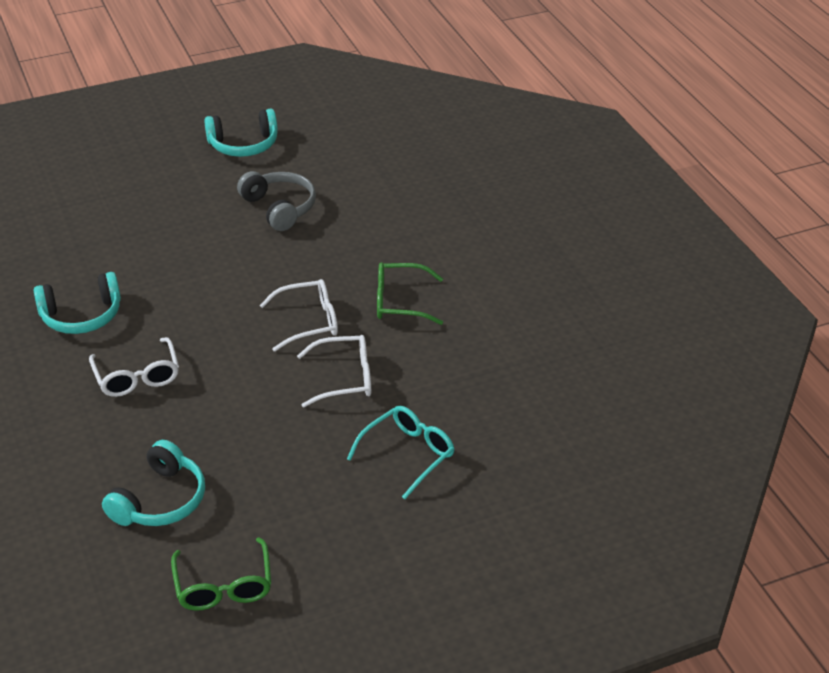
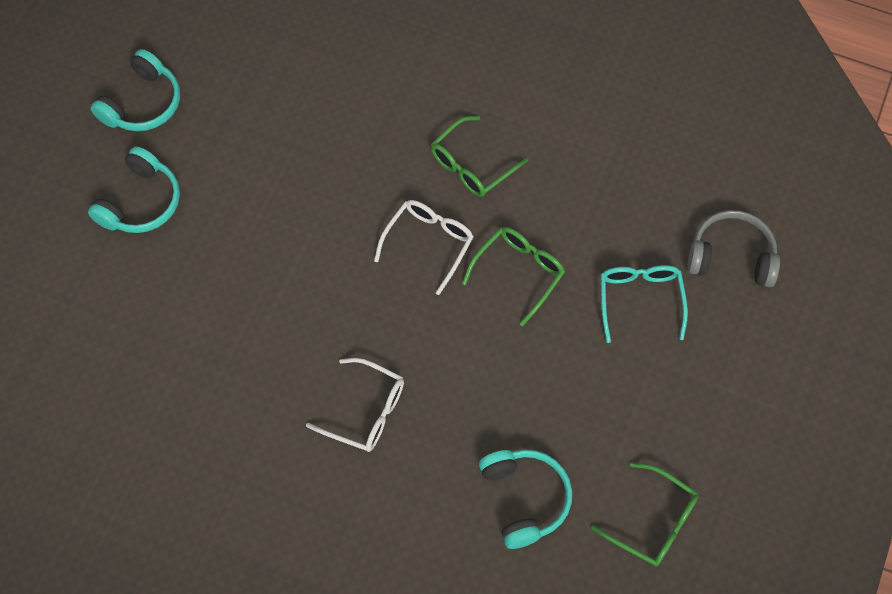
camera: 45 degrees left, 25 degrees up
(82, 316) = (244, 396): turquoise headphones -> turquoise headphones (141, 202)
(280, 208) = (262, 148): grey headphones -> grey headphones (731, 256)
(344, 378) = (518, 273): white glasses -> green glasses

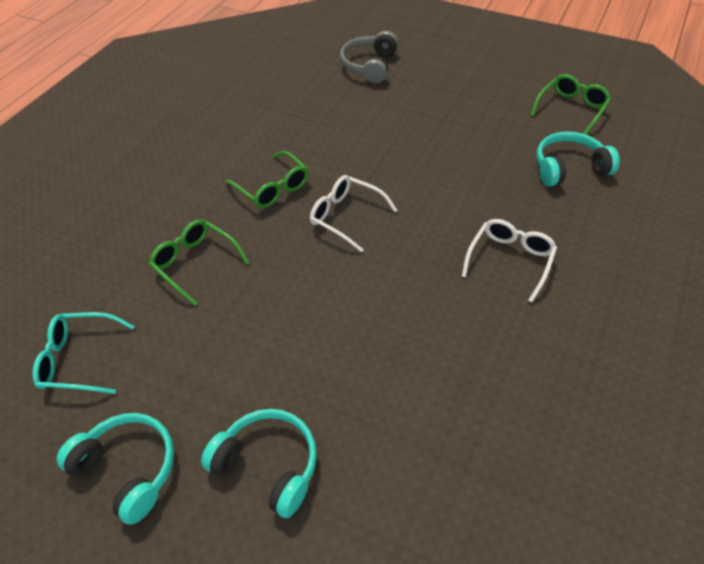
camera: 85 degrees left, 15 degrees down
(518, 273) = (377, 164): green glasses -> green glasses (195, 263)
(640, 300) = (402, 106): turquoise glasses -> turquoise glasses (79, 359)

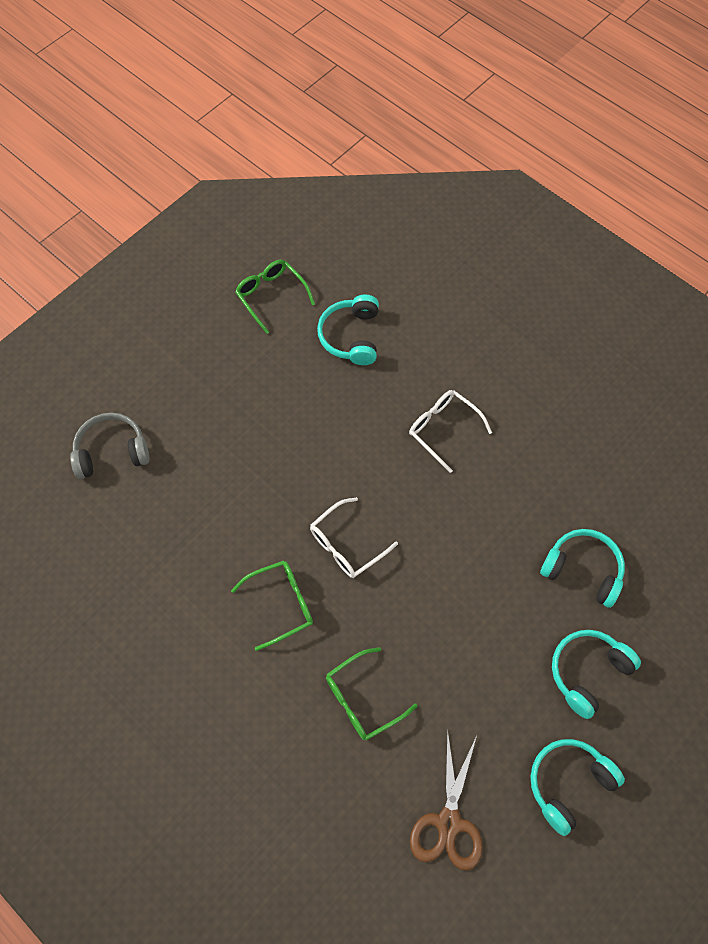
camera: 75 degrees left, 15 degrees up
(79, 359) = (449, 822): turquoise glasses -> brown scissors
(369, 66) = (111, 451): grey headphones -> grey headphones turned 135 degrees clockwise
(400, 434) = (583, 569): none -> turquoise headphones

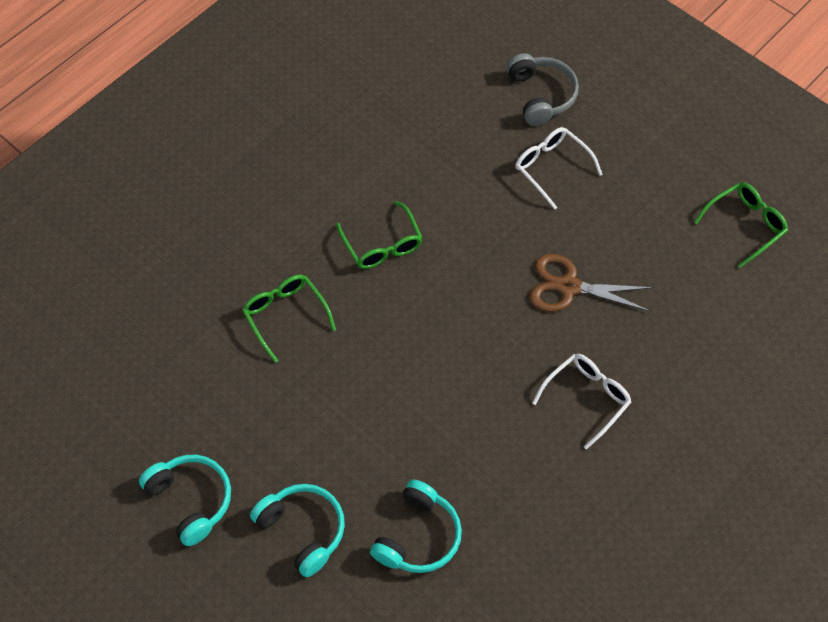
camera: 90 degrees right, 5 degrees down
(346, 544) = (445, 302): white glasses -> white glasses (552, 168)
(351, 336) = (701, 305): turquoise headphones -> none
(449, 822) = (165, 388): brown scissors -> brown scissors (569, 287)

